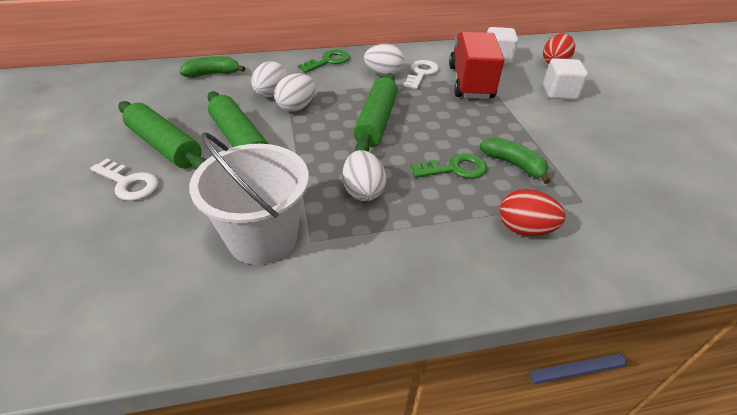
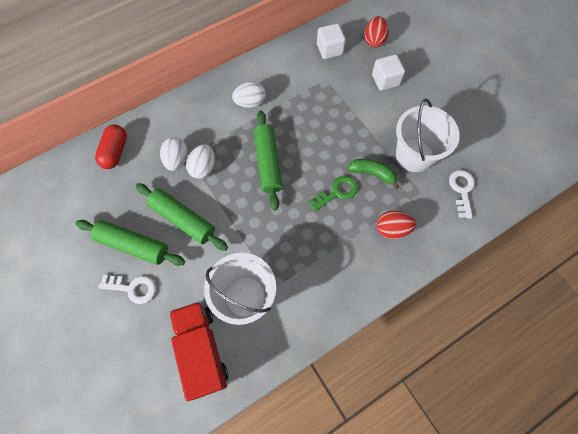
camera: 20 degrees left, 25 degrees up
(212, 74) = (115, 152): green banana -> red capsule
(328, 61) = (199, 101): green key -> none
(363, 191) = (287, 235): white egg -> none
(421, 73) = (278, 91): white key -> white key (462, 190)
(470, 82) = (319, 90): red truck -> red truck (202, 350)
(582, 163) = (414, 155): none -> white bucket

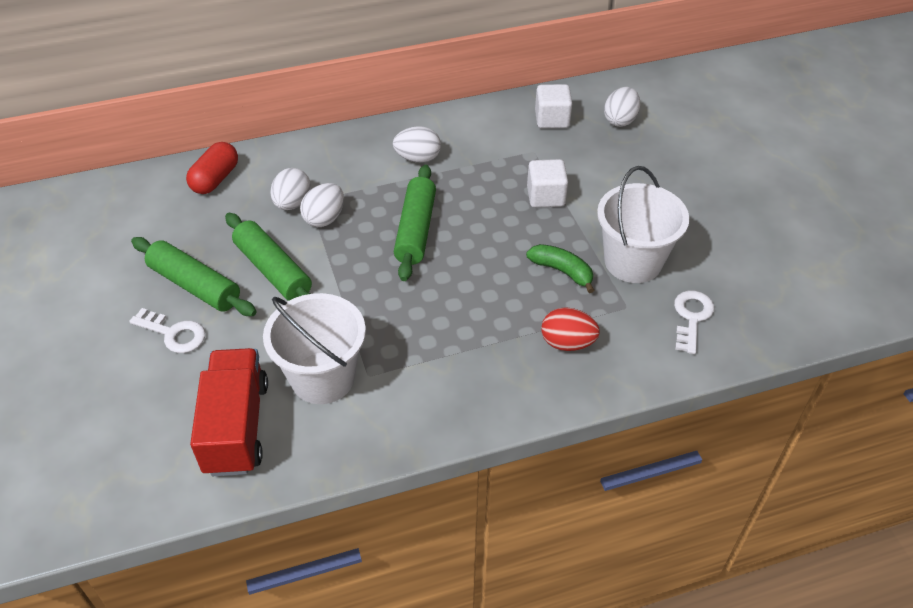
camera: 15 degrees right, 20 degrees down
(337, 192) = (501, 282): green key -> none
(374, 40) = (620, 120): red egg -> white egg
(385, 80) = (620, 167): white cube -> white cube (545, 196)

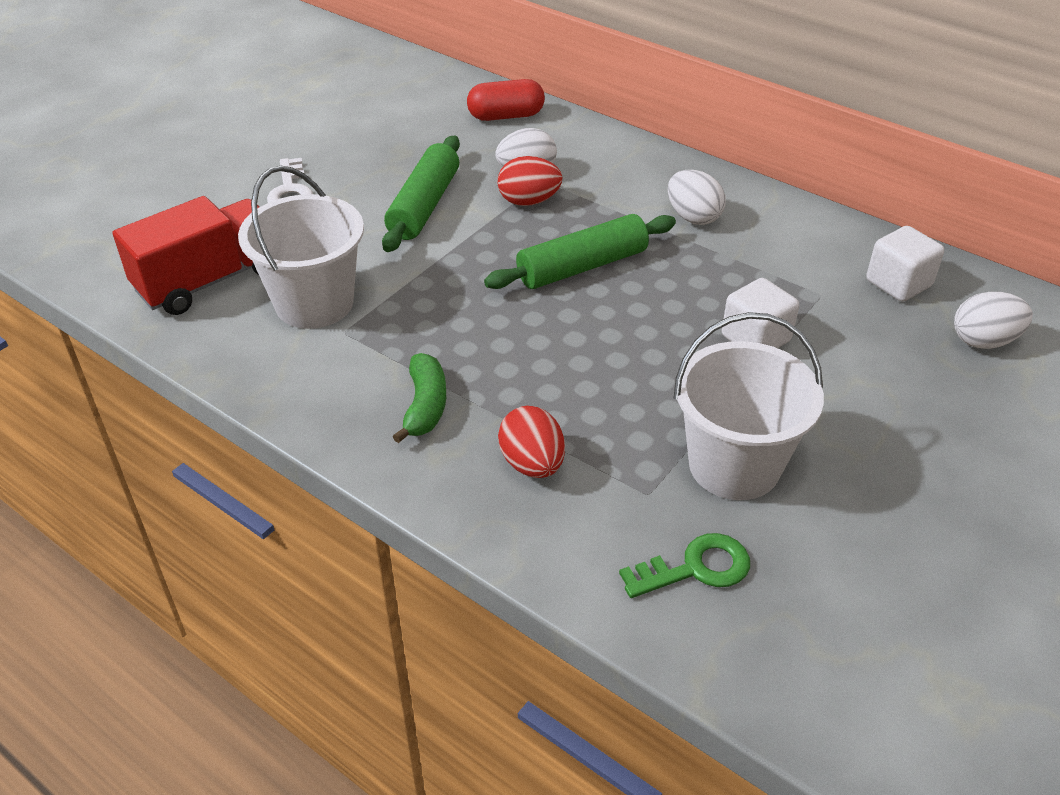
camera: 55 degrees right, 5 degrees down
(195, 285) = (359, 173): green rolling pin -> none
(324, 218) = (529, 201): white egg -> red egg
(562, 271) = (645, 408): green banana -> green banana (425, 406)
(691, 317) = (695, 568): white key -> green key

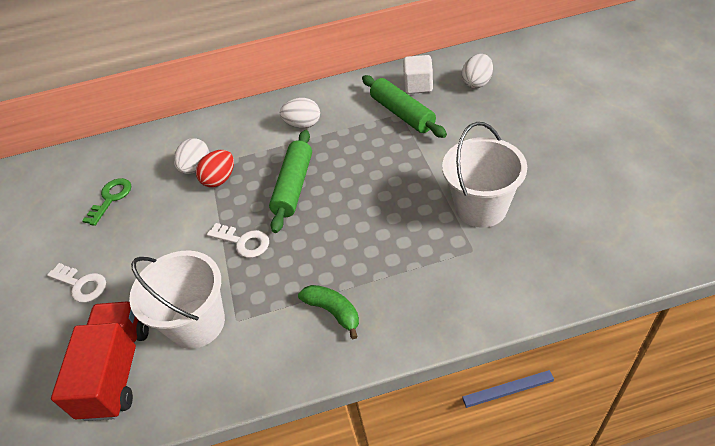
camera: 45 degrees left, 5 degrees up
(424, 205) = (171, 226): green rolling pin -> green rolling pin (402, 114)
(456, 273) = (243, 242): none -> white key
(506, 116) = (139, 150): red capsule -> none
(532, 464) = (416, 286): red egg -> none
(695, 568) = (533, 259): green key -> green key (111, 198)
(755, 338) = (407, 152): white cube -> none

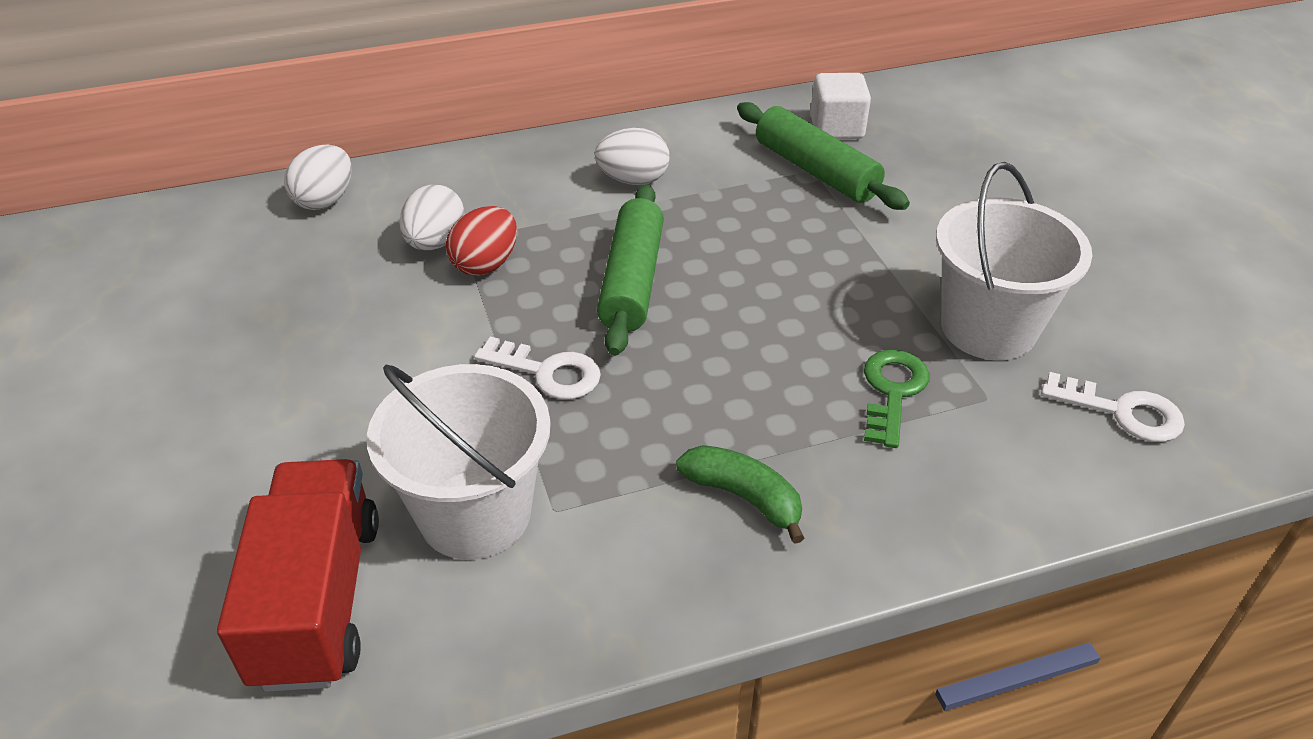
camera: 10 degrees left, 5 degrees down
(81, 285) = (224, 440): white key -> white key (1122, 412)
(111, 198) = (269, 289): green key -> green key (892, 391)
(477, 83) = (941, 129): white egg -> white egg (325, 200)

